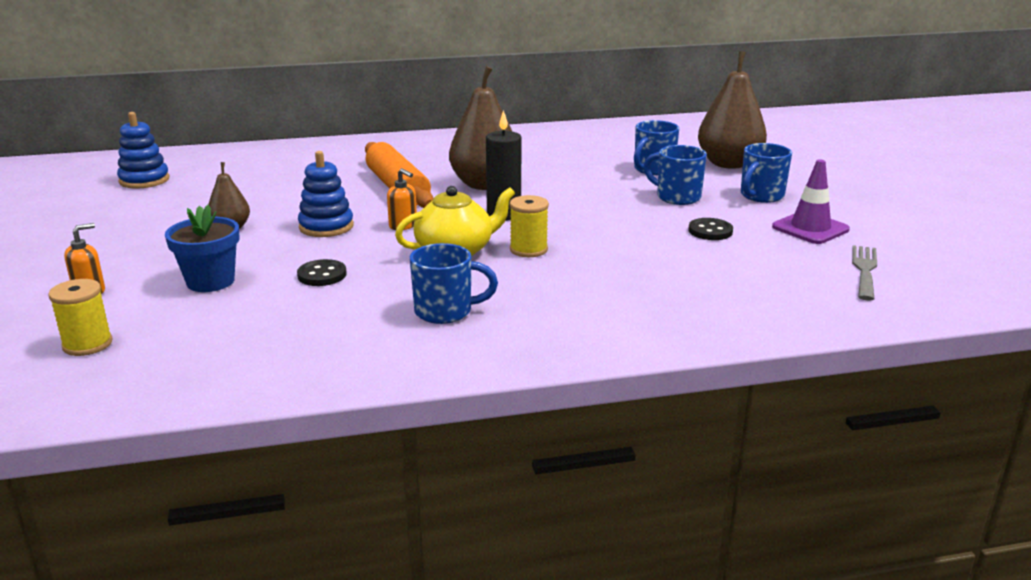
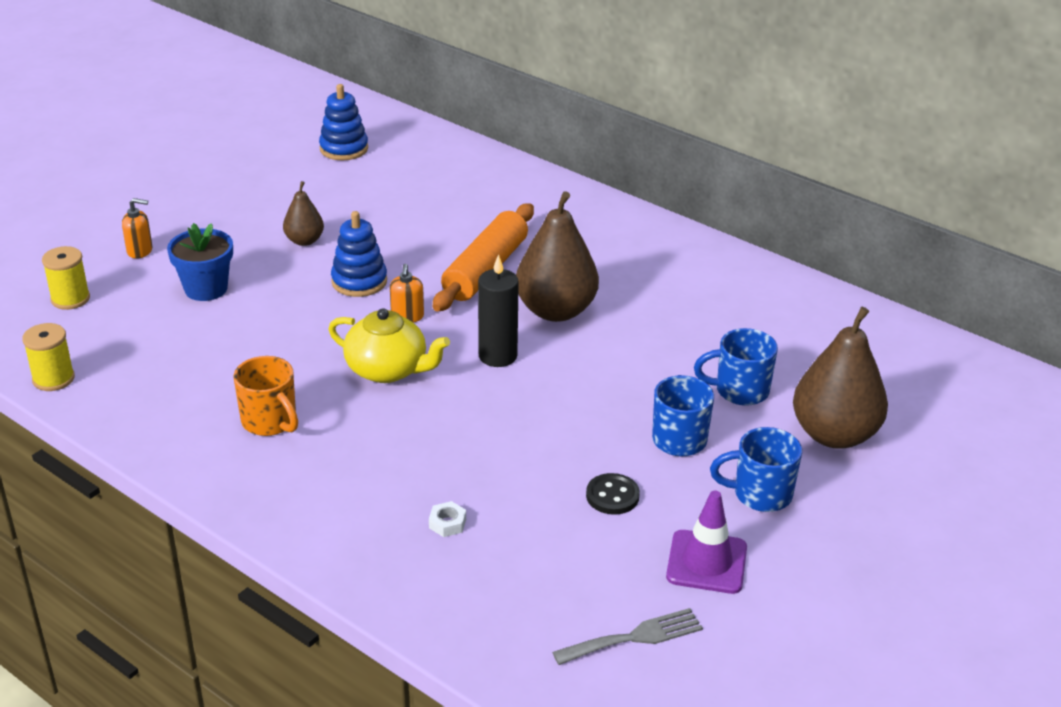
camera: 50 degrees right, 10 degrees up
(322, 275) = (270, 330): black button -> none
(445, 311) = (270, 422): blue mug -> orange mug
(528, 250) = (436, 406): yellow spool -> yellow spool (53, 379)
(672, 287) = (447, 523): none -> white nut

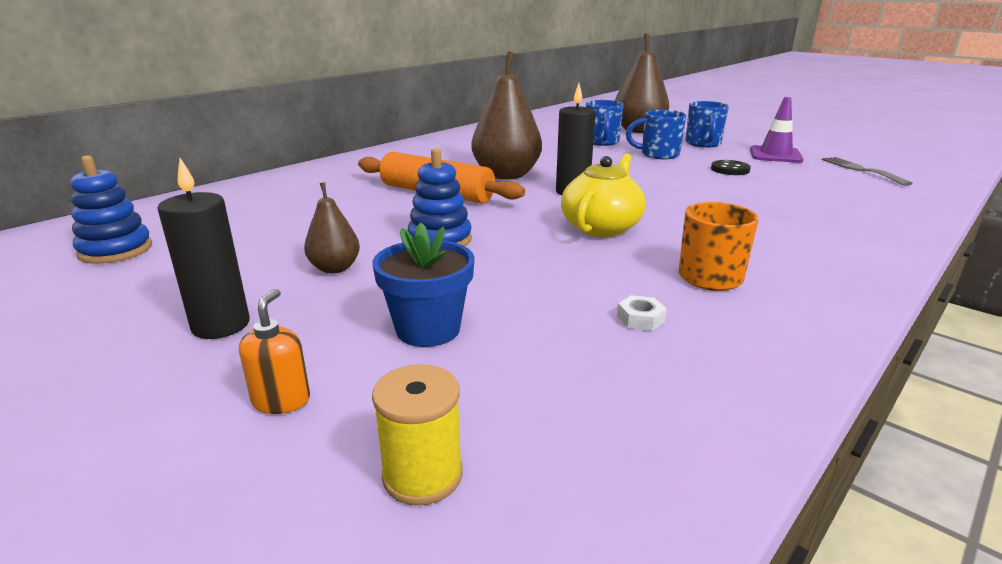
camera: 85 degrees left, 10 degrees down
(53, 379) = (692, 464): yellow spool -> none
(224, 215) = (221, 325): none -> black candle
(407, 316) = (511, 220): orange soap dispenser -> none
(447, 523) = (802, 209): white nut -> white nut (640, 319)

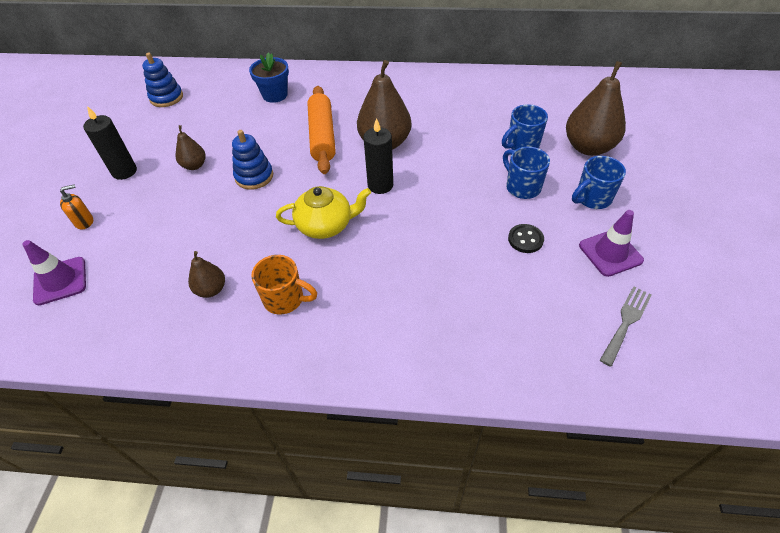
camera: 55 degrees right, 25 degrees up
(422, 475) = (60, 281): yellow spool -> purple traffic cone
(428, 329) = (156, 227): blue flower pot -> blue flower pot (275, 95)
(640, 319) = (211, 289): white nut -> brown pear

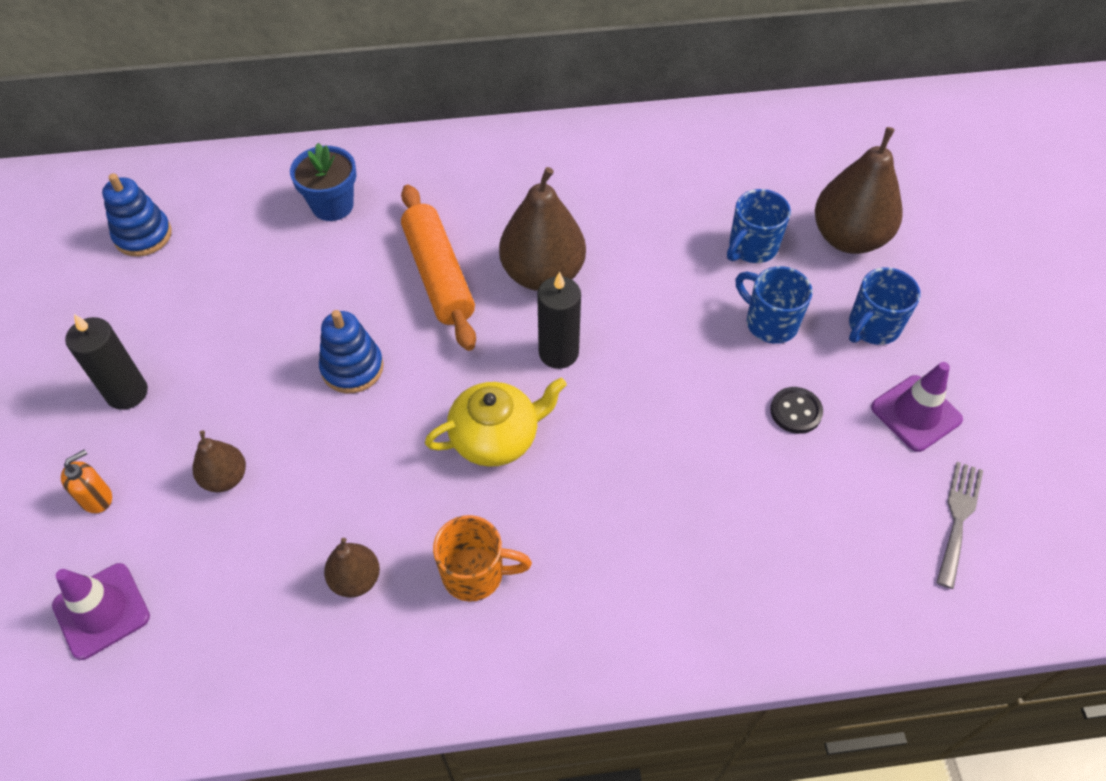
camera: 15 degrees left, 5 degrees up
(194, 165) = (245, 363): brown pear -> brown pear (225, 478)

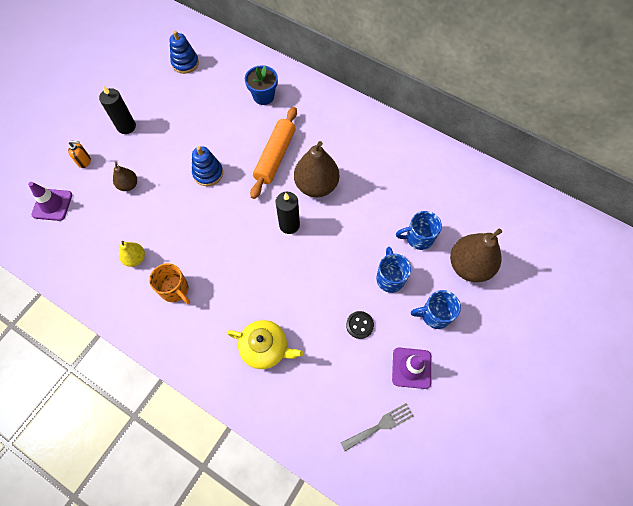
camera: 40 degrees right, 10 degrees up
(356, 579) = (135, 258): brown pear -> yellow pear
(496, 437) = (232, 242): yellow teapot -> yellow teapot (265, 348)

